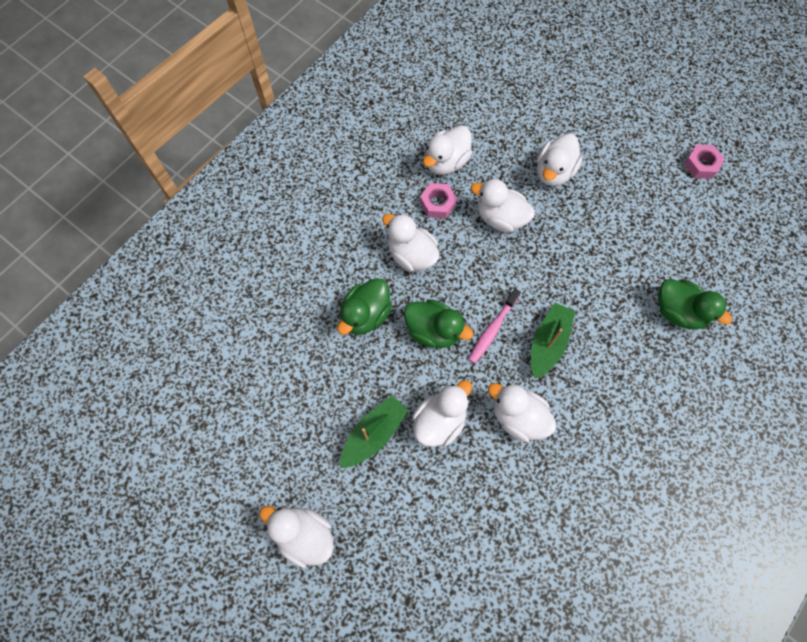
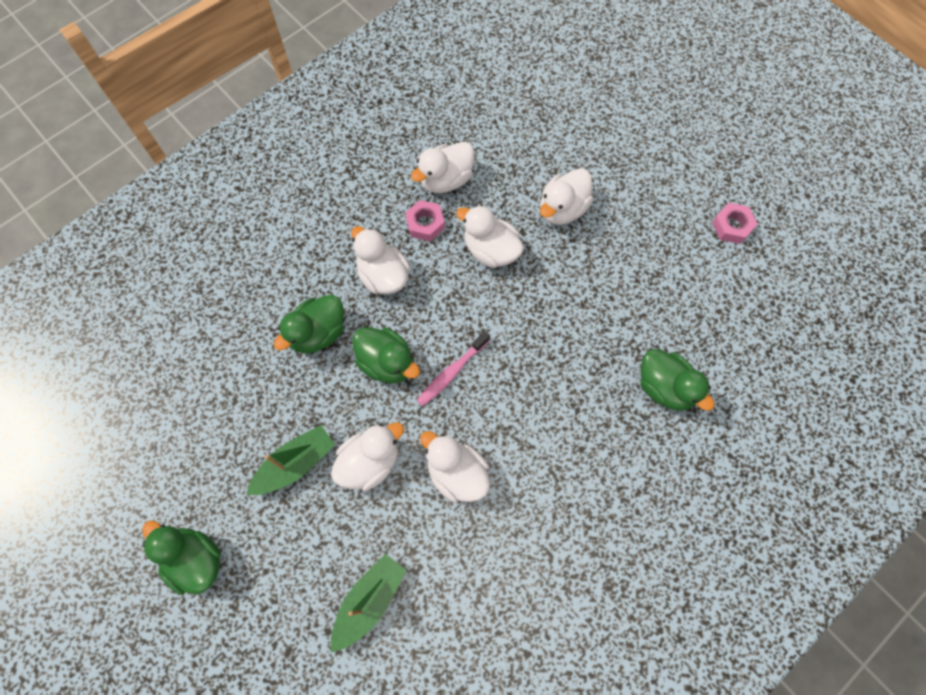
camera: 10 degrees right, 0 degrees up
(304, 535) = (195, 560): white duck -> green duck
(548, 343) = (509, 397): green boat -> green boat (369, 601)

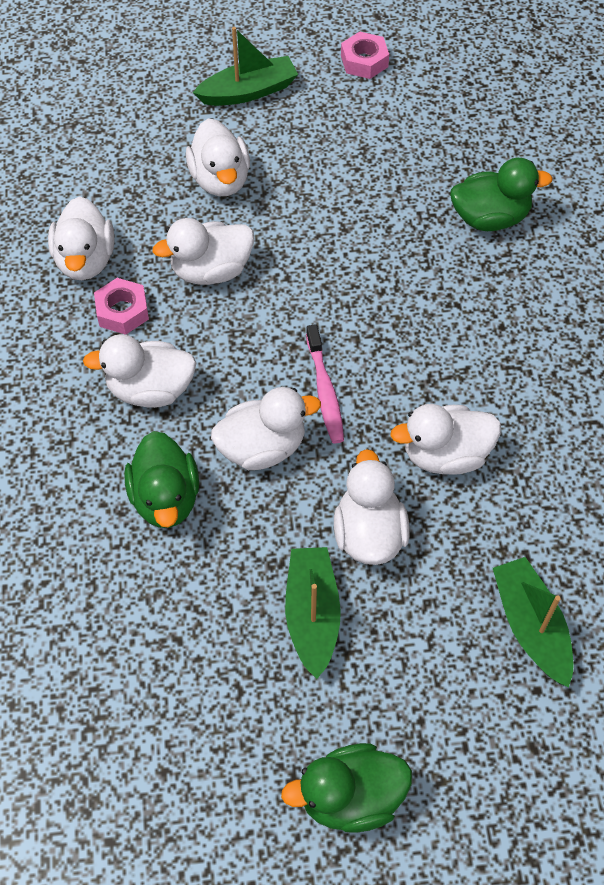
camera: 55 degrees left, 10 degrees down
(387, 363) = (262, 447): green duck -> white duck
(645, 177) = (248, 91): none -> green boat

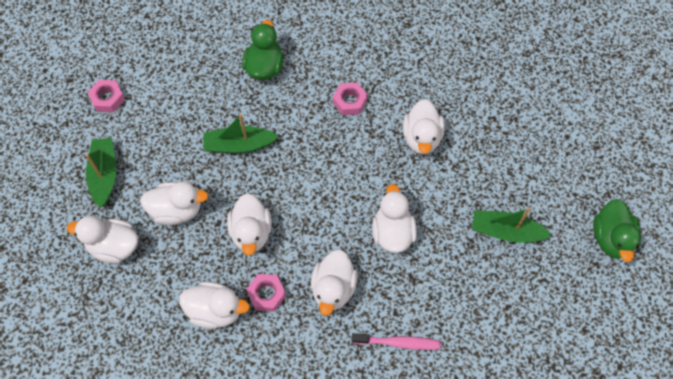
camera: 75 degrees left, 5 degrees up
(165, 498) = (414, 295): green duck -> none
(325, 391) = (362, 188): pink toothbrush -> pink toothbrush (398, 342)
(369, 533) = (462, 190): white duck -> white duck (114, 246)
(473, 340) = (349, 101): none -> pink nut
(531, 626) = (532, 128): green boat -> green boat (239, 145)

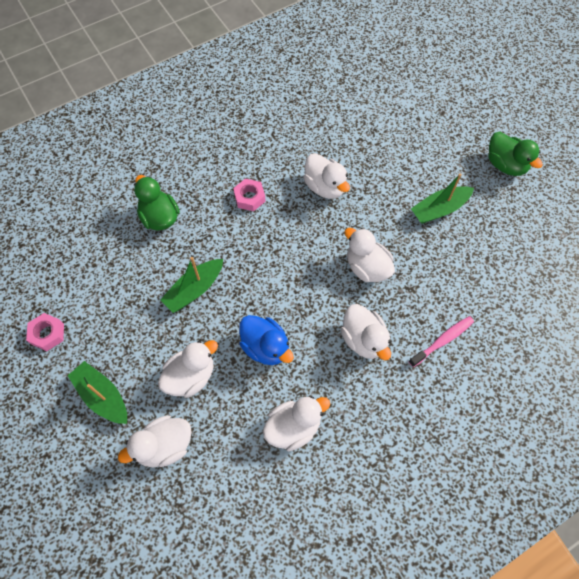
camera: 40 degrees left, 0 degrees up
(251, 232) = (265, 347): white duck -> blue duck
(266, 294) = (320, 383): pink nut -> none

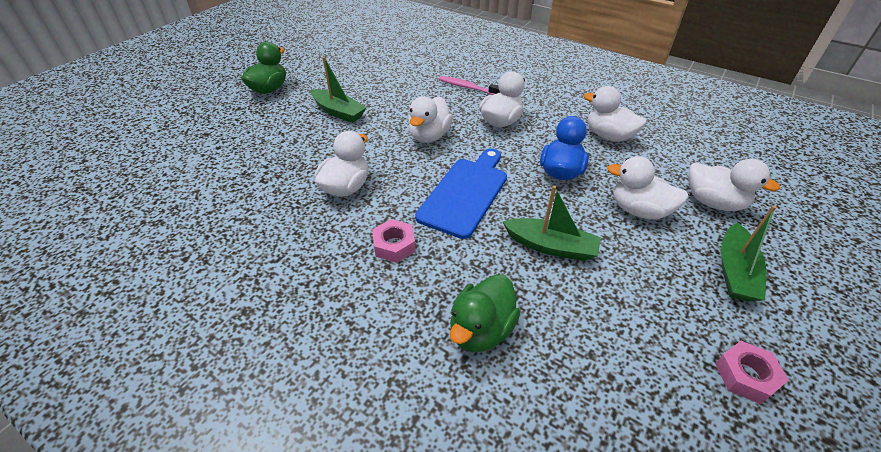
camera: 115 degrees left, 20 degrees down
(277, 261) = (465, 193): none -> blue cutting board

